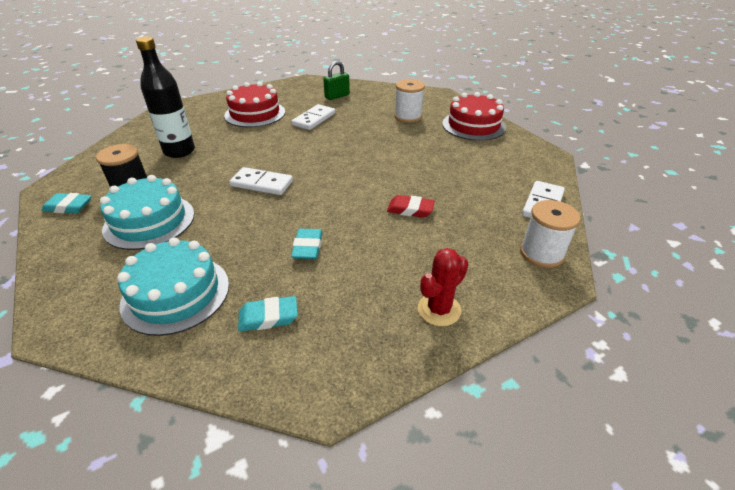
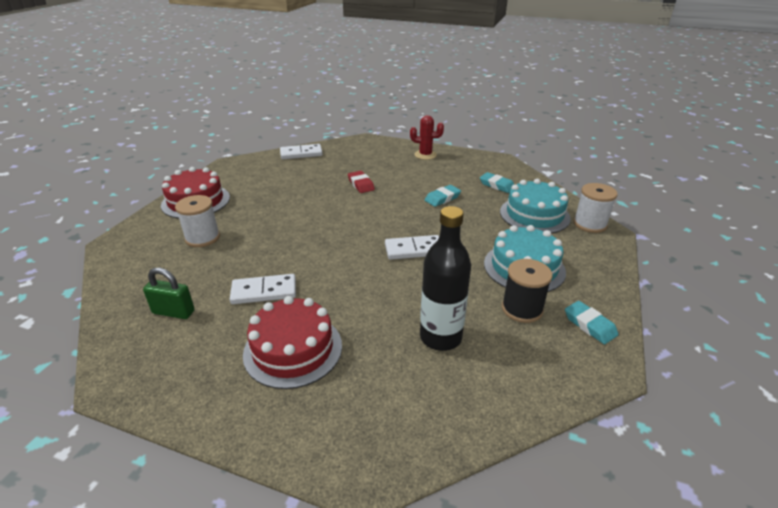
camera: 130 degrees left, 5 degrees down
(262, 183) = (414, 250): white domino -> white domino turned 75 degrees counterclockwise
(541, 253) = (350, 145): white spool -> white spool (590, 224)

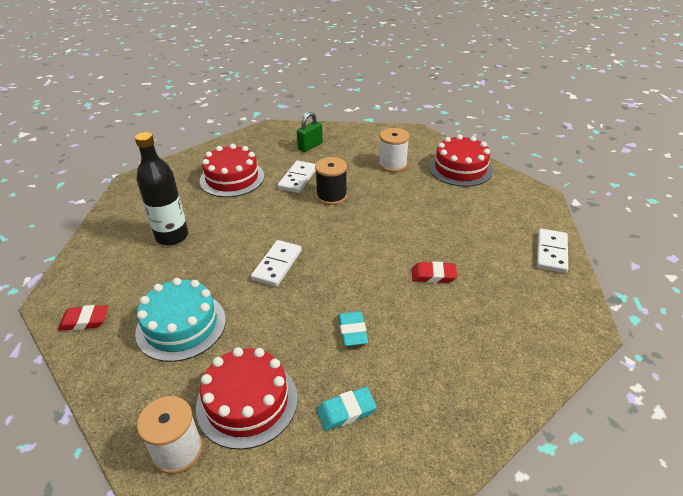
camera: 120 degrees right, 5 degrees up
(425, 155) = (495, 378): red cactus -> none
(522, 309) = (144, 291): black spool -> black spool (331, 196)
(534, 215) = (247, 402): turquoise cake -> red cake
(589, 325) = (85, 320): turquoise eraser -> red eraser

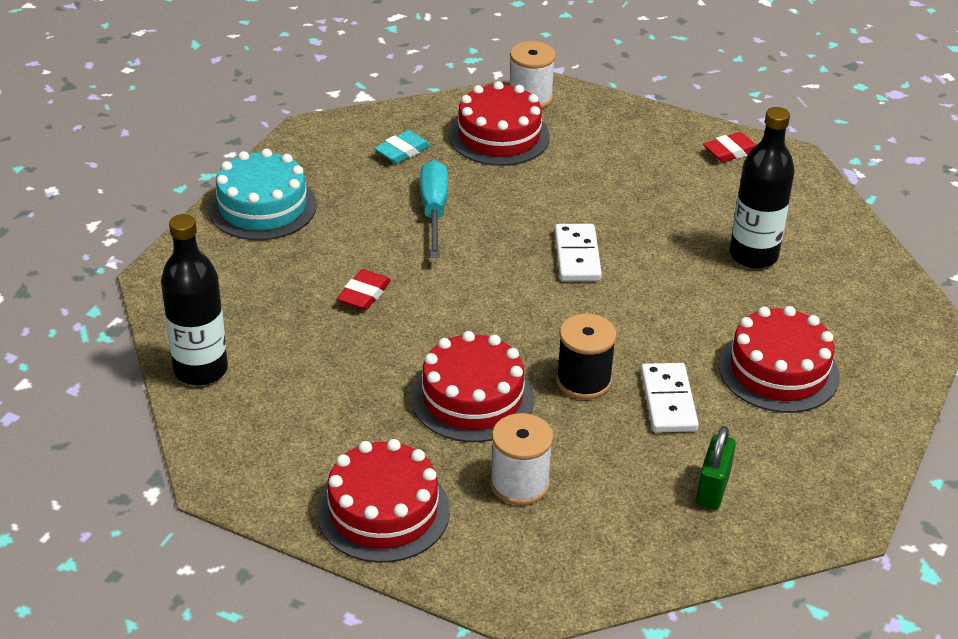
camera: 155 degrees right, 0 degrees up
(181, 325) = (624, 171): turquoise cake -> turquoise cake (262, 207)
(352, 331) = (434, 211): turquoise eraser -> turquoise screwdriver
(395, 201) = (472, 398): none -> red cake
(433, 275) = (364, 294): red eraser -> red eraser turned 45 degrees counterclockwise
(551, 252) = (201, 370): white domino -> black bottle

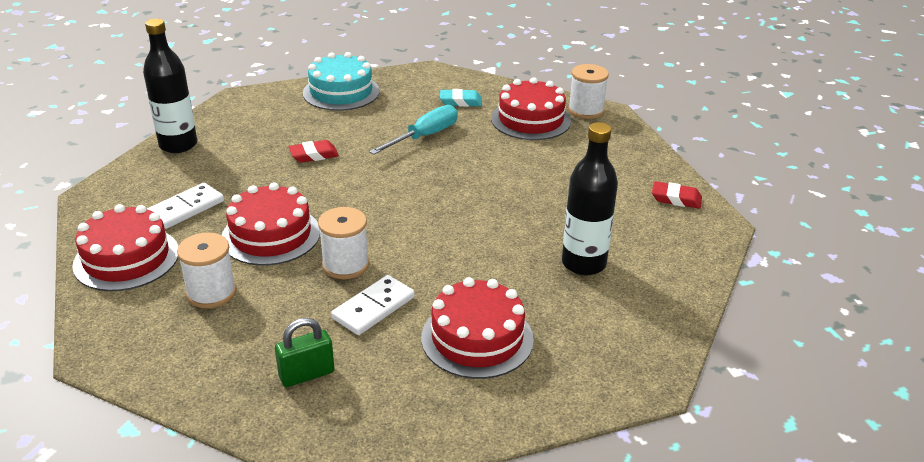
camera: 45 degrees right, 5 degrees down
(577, 256) = (465, 200): white domino -> white domino (186, 208)
(583, 381) = (345, 265): black spool -> white spool

